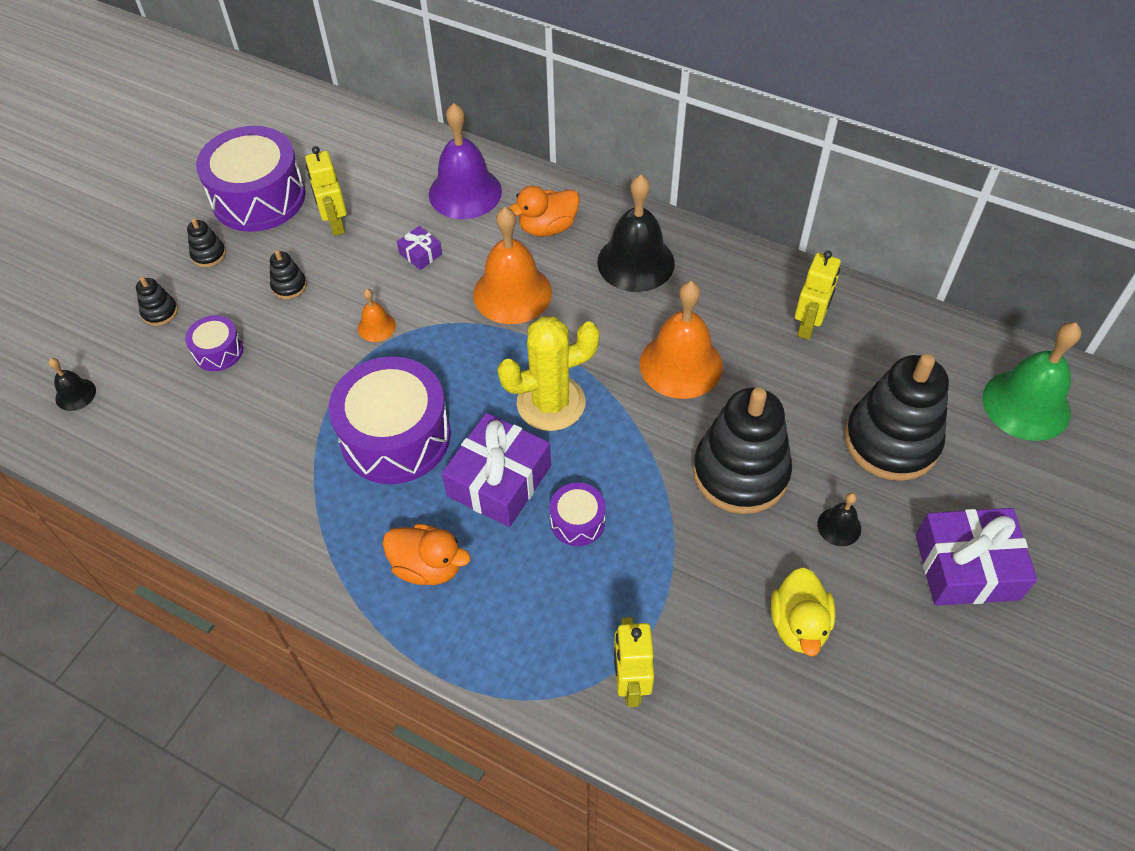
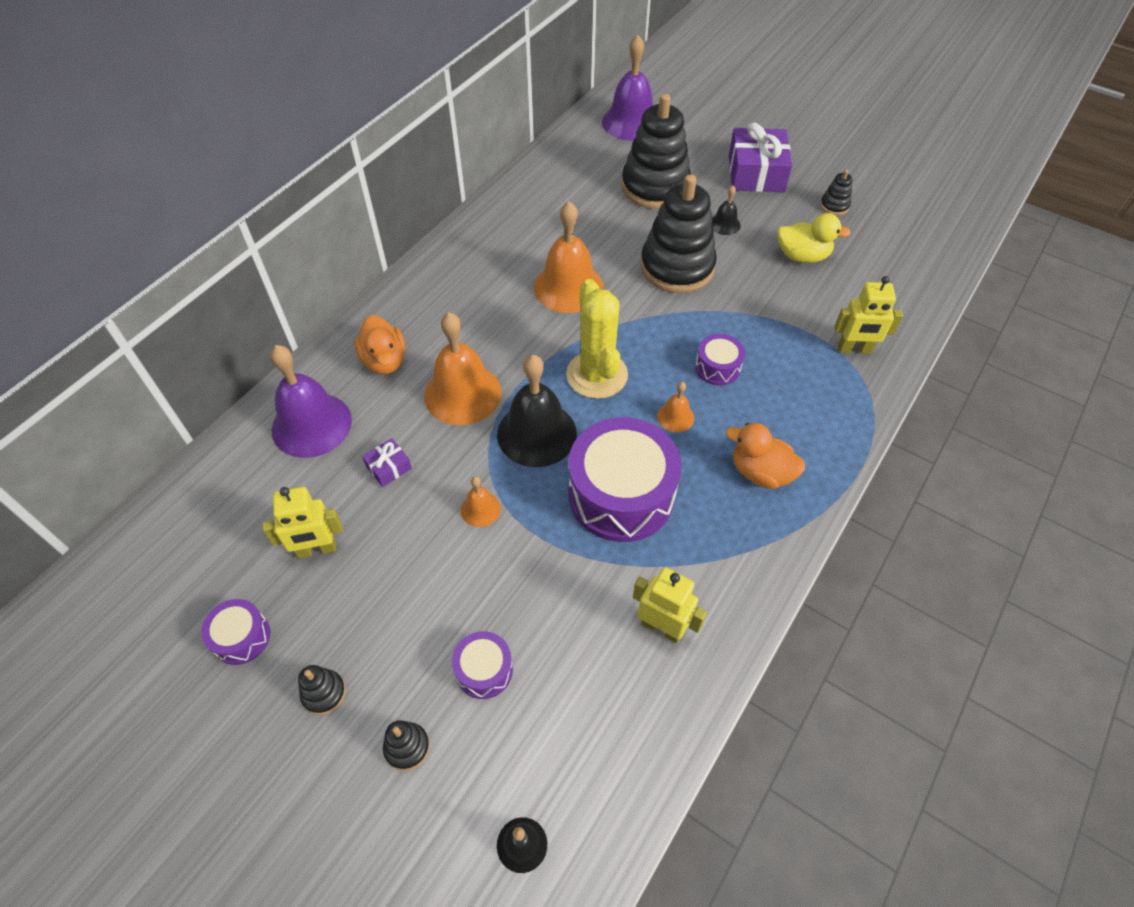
camera: 85 degrees left, 0 degrees up
(258, 197) = (241, 637): purple drum -> purple drum, size x0.47
(289, 286) = (401, 596): black stacking toy -> black stacking toy (834, 206)
(428, 566) = (760, 472): orange duck -> orange duck turned 90 degrees counterclockwise
(499, 480) = (675, 417): purple gift -> orange bell
(635, 262) = (448, 302): black bell -> black bell (537, 433)
(808, 326) = (542, 210): yellow robot -> yellow robot (662, 627)
(1026, 404) = (631, 122): green bell -> purple bell

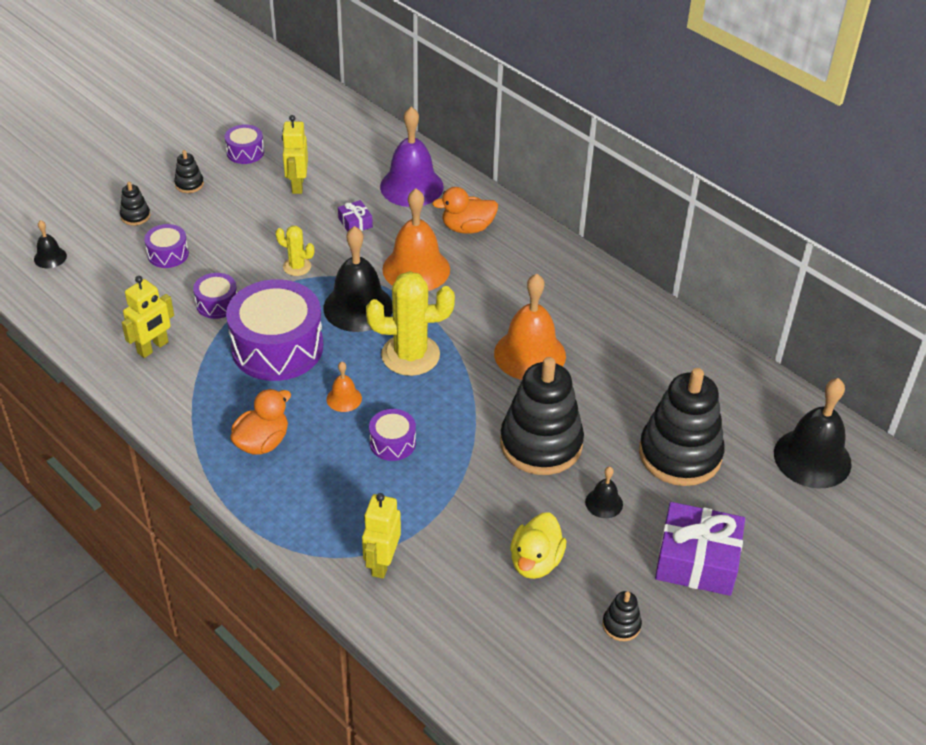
camera: 100 degrees right, 10 degrees down
(480, 509) = (297, 266): orange bell -> yellow cactus
(566, 578) = (217, 304): none -> purple drum
(631, 122) = (812, 458): purple bell -> black bell

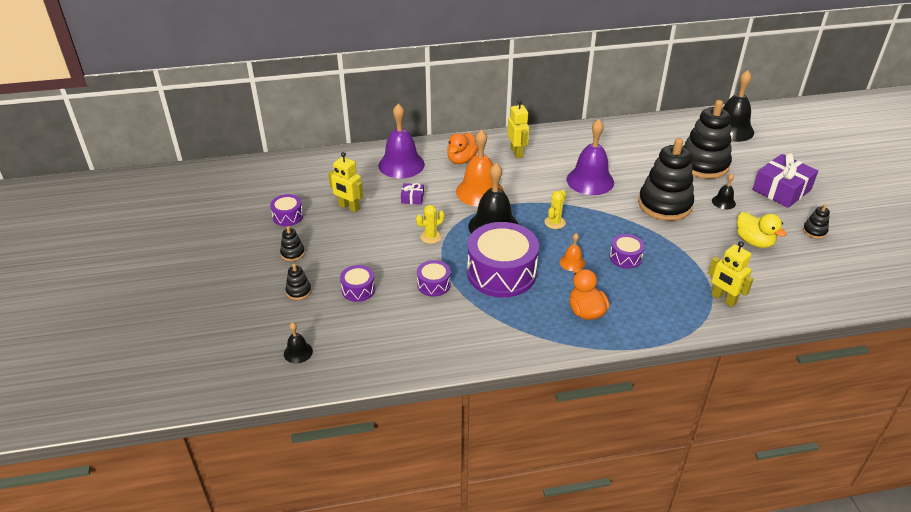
camera: 55 degrees left, 5 degrees down
(153, 348) = (451, 331): yellow robot -> yellow robot (517, 152)
(410, 355) = (555, 222): yellow cactus -> yellow cactus, size x0.51
(530, 354) = (590, 180): orange bell -> purple bell

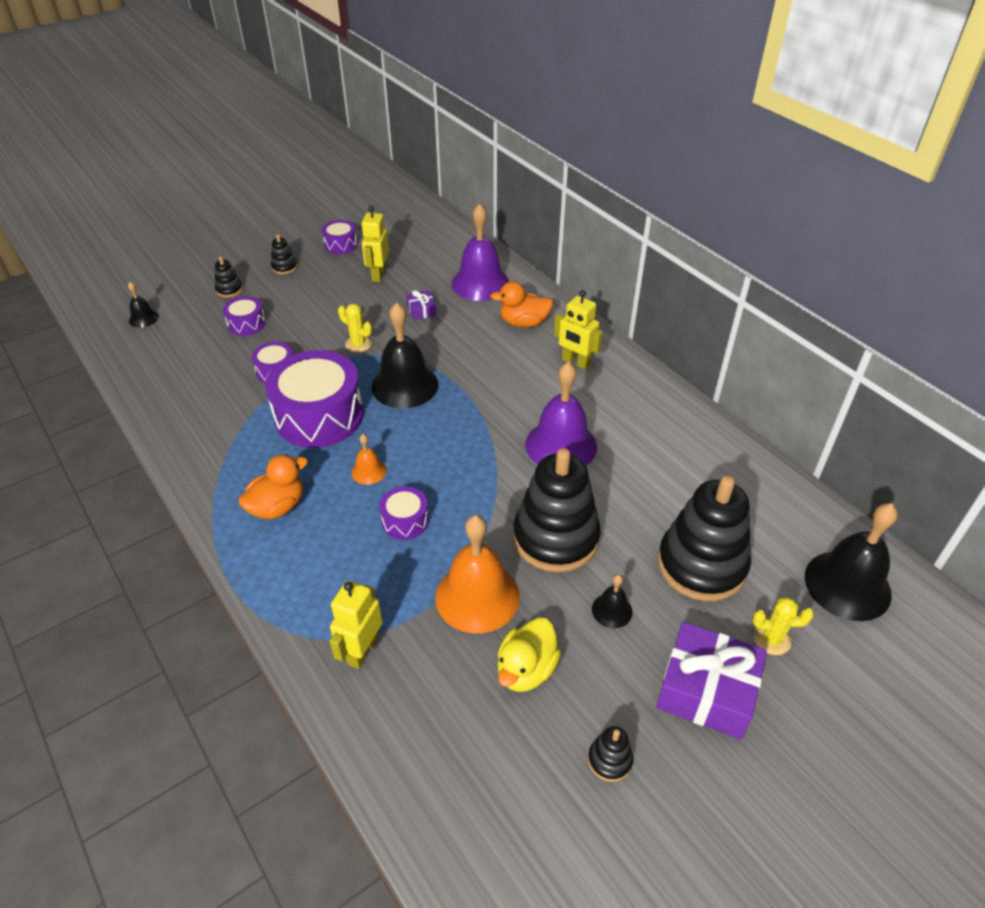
camera: 65 degrees right, 5 degrees up
(480, 191) = (467, 355): orange bell -> orange bell (477, 596)
(517, 152) = (575, 362): yellow robot -> yellow robot turned 75 degrees clockwise
(555, 222) = (443, 435): yellow cactus -> yellow cactus (772, 639)

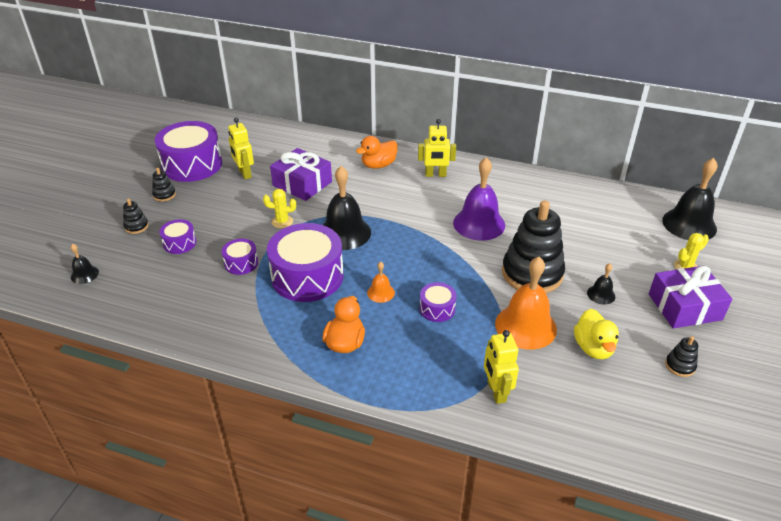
camera: 35 degrees left, 5 degrees down
(341, 245) = (192, 164): purple drum -> purple drum, size x2.11
(421, 310) = (302, 184): purple gift -> purple gift, size x2.16
(480, 283) = (323, 152): purple bell -> none
(701, 565) = (617, 249): black stacking toy -> none

